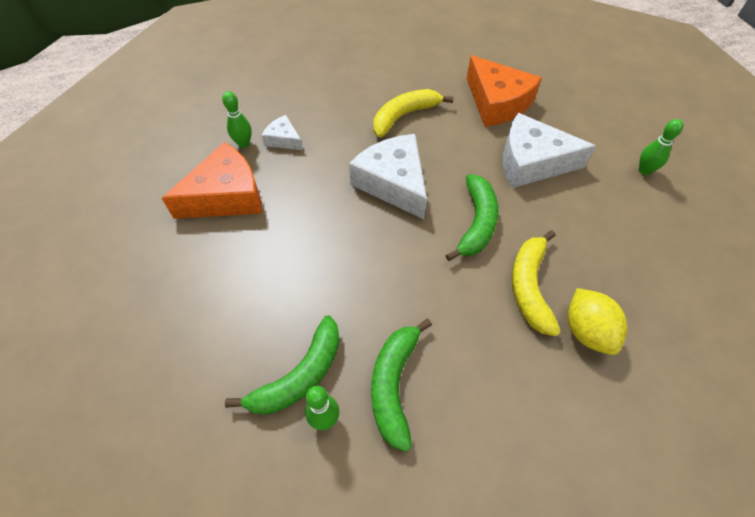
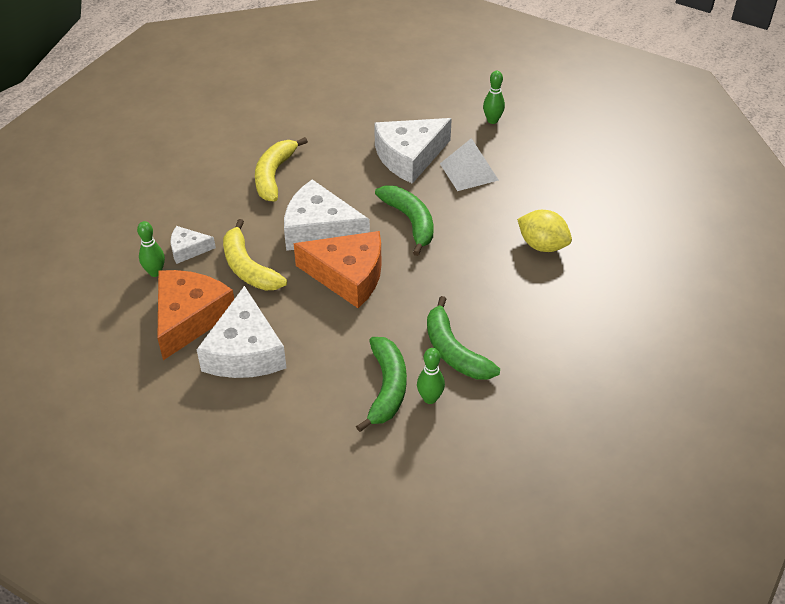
camera: 40 degrees left, 10 degrees down
(232, 252) = (244, 351): none -> white cheese
(496, 103) = (339, 125): orange cheese -> orange cheese (348, 276)
(530, 287) = (485, 241): yellow banana -> yellow banana (248, 267)
(576, 207) = (469, 172): none -> white pyramid

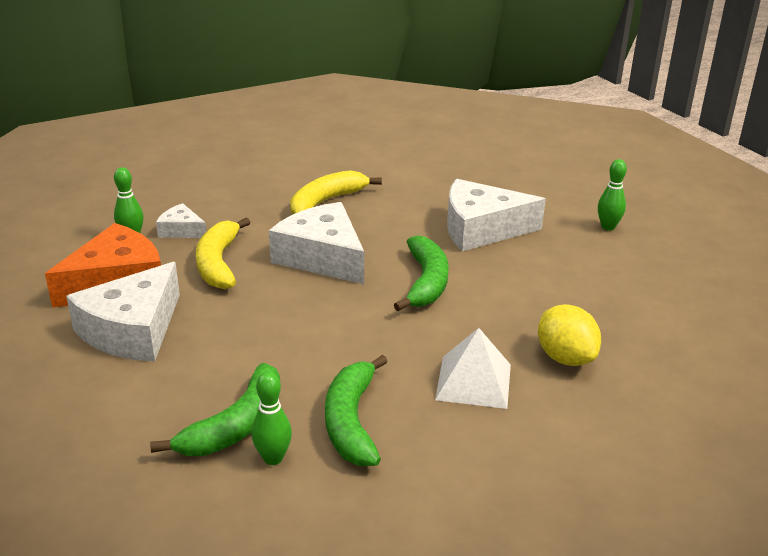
camera: 30 degrees right, 15 degrees down
(348, 276) = (308, 305): orange cheese -> none
(469, 172) = (537, 261): white pyramid -> white pyramid (473, 382)

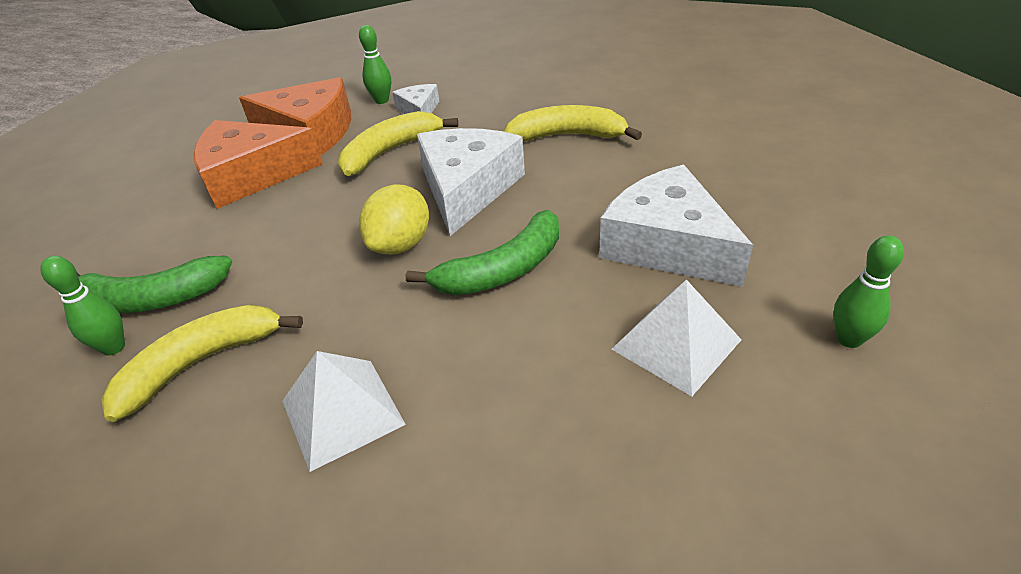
camera: 55 degrees right, 10 degrees up
(133, 330) = (251, 175): white cheese -> orange cheese
(352, 422) = (201, 363): green banana -> yellow banana
(556, 265) = (676, 344): none -> white pyramid
(565, 358) = (468, 469): yellow lemon -> yellow lemon (401, 244)

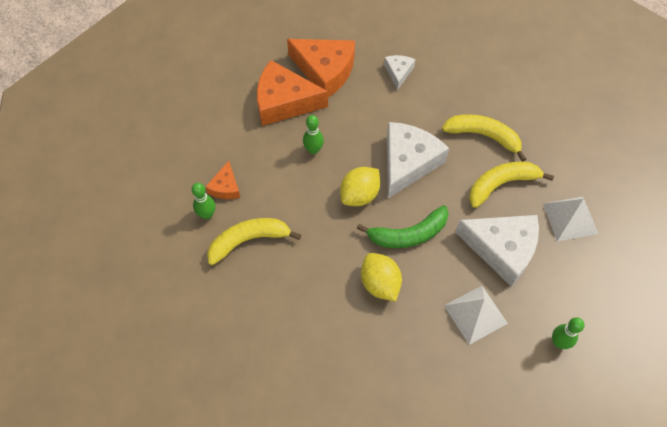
camera: 15 degrees right, 20 degrees up
(152, 299) = (225, 187): green banana -> orange cheese
(342, 412) = (310, 294): white pyramid -> white pyramid (570, 218)
(382, 100) = (376, 52): green bowling pin -> green bowling pin (313, 150)
(390, 151) = (371, 110): yellow banana -> yellow banana (501, 184)
(477, 353) = (380, 283): none -> yellow lemon
(667, 244) = (501, 249): white cheese -> white cheese turned 135 degrees clockwise

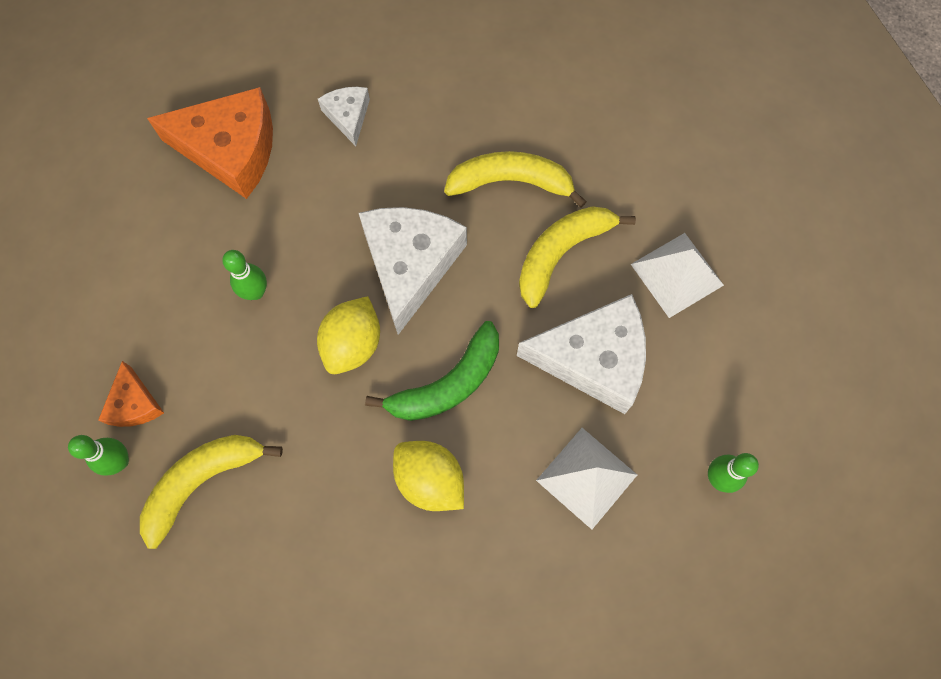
camera: 20 degrees left, 10 degrees up
(284, 102) = (182, 224): orange cheese -> none

